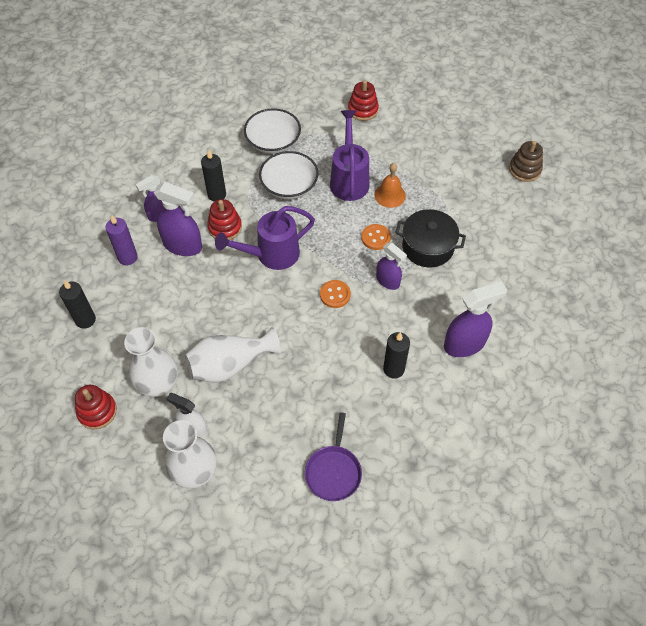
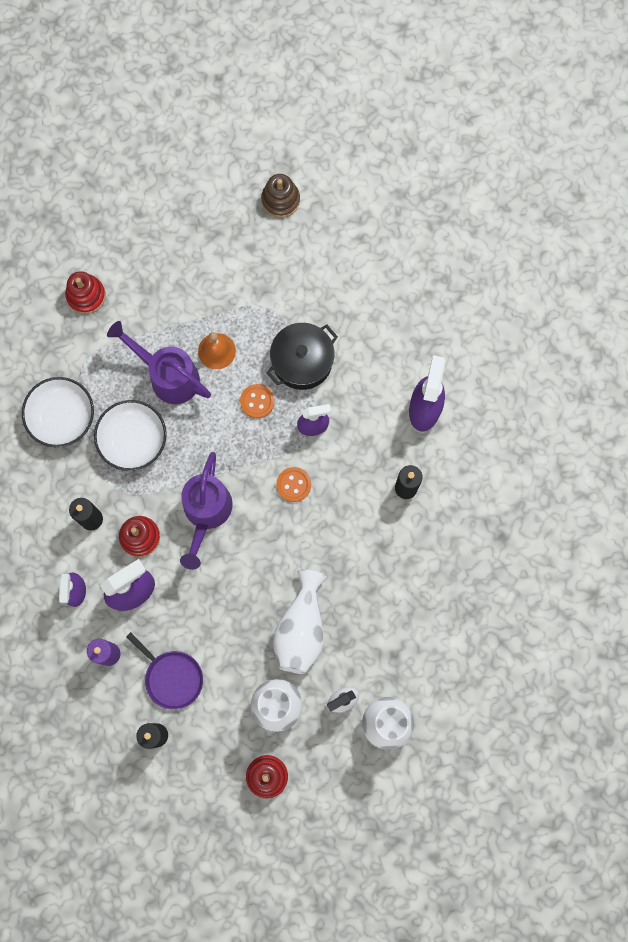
camera: 55 degrees left, 20 degrees up
(333, 472) = (464, 606): purple pan -> purple pan (172, 677)

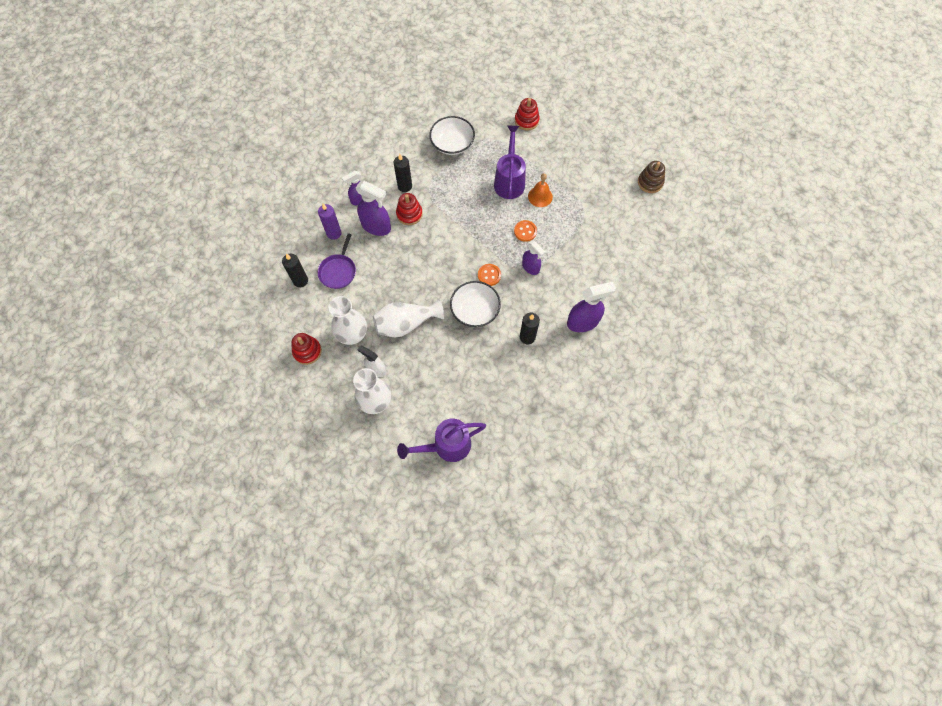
camera: 60 degrees right, 10 degrees down
(133, 440) = (462, 183): white bowl -> white bowl (475, 310)
(206, 513) = (443, 239): purple watering can -> purple watering can (446, 446)
(302, 361) = (565, 242): black pot -> none

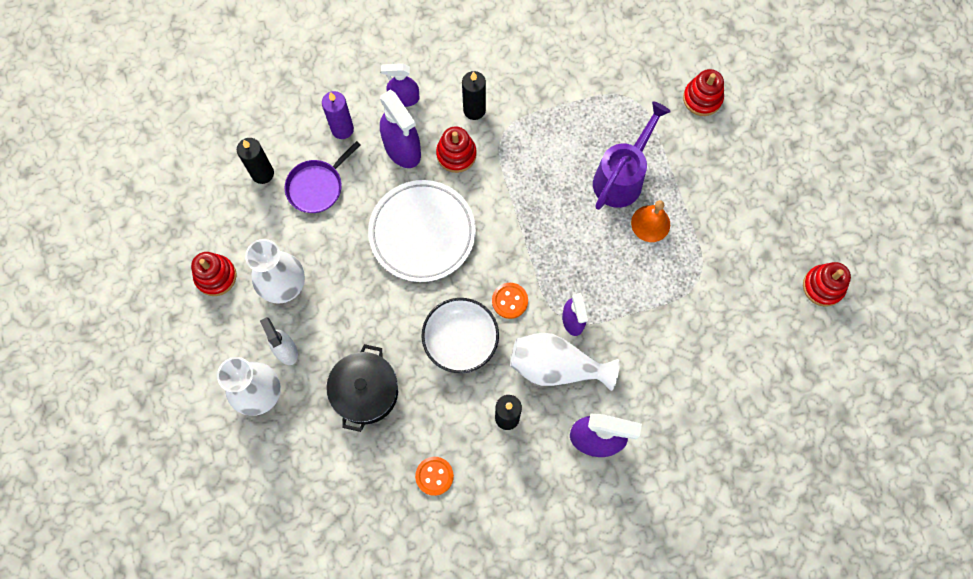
camera: 30 degrees right, 5 degrees up
(406, 324) = (360, 309): white vase -> white vase (556, 367)
(416, 265) = (422, 233): none -> white plate
(438, 367) = (365, 392): none -> black pot
(446, 446) = (313, 505): purple watering can -> none
(452, 144) = (576, 80): white bowl -> none
(525, 231) = (598, 264): orange button -> orange button (434, 476)
(650, 182) = (823, 286): brown stacking toy -> red stacking toy

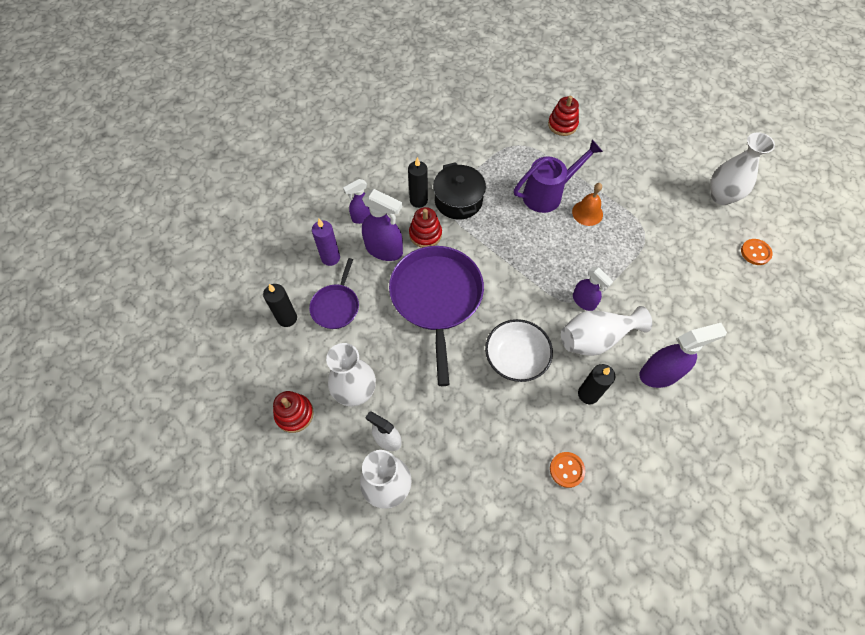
camera: 30 degrees left, 10 degrees down
(365, 392) = (471, 436): black pot -> black pot (458, 200)
(422, 233) = (436, 298): white plate -> purple pan
(509, 301) = (531, 311): orange button -> orange button (755, 252)
(622, 177) = (547, 194): purple watering can -> purple watering can turned 60 degrees clockwise
(823, 286) = (721, 196): red stacking toy -> white vase

